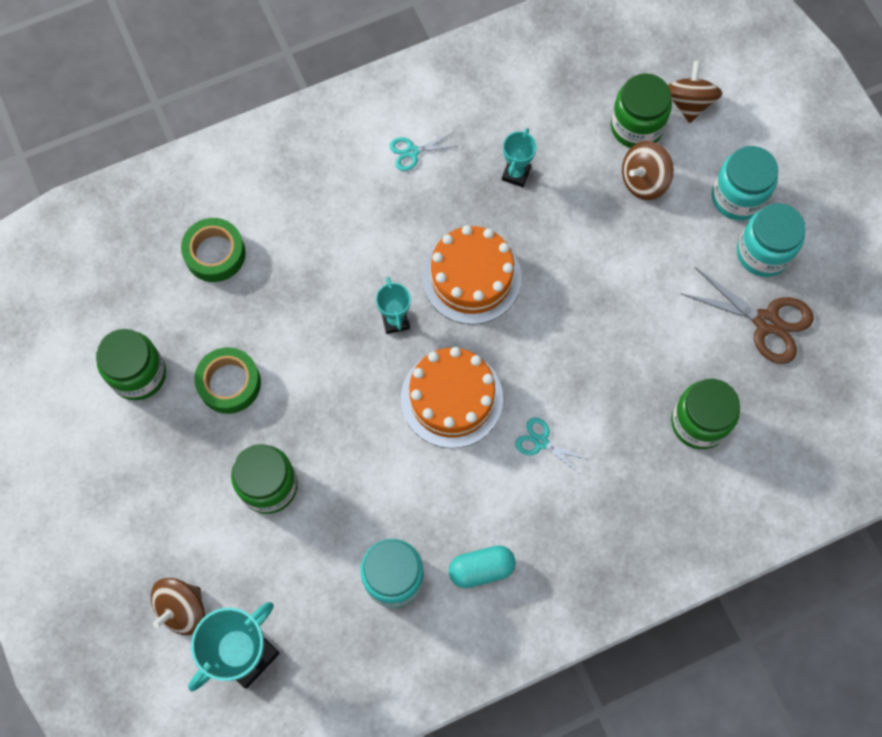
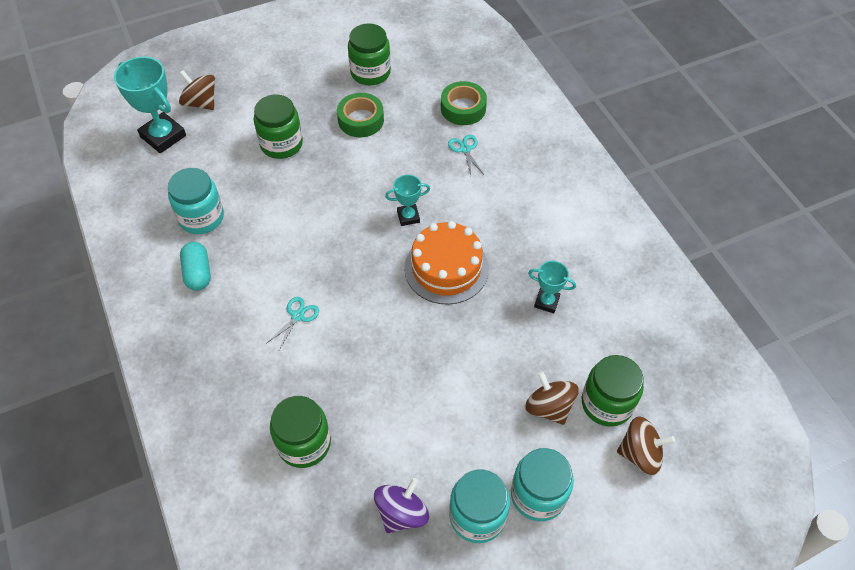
camera: 90 degrees right, 15 degrees down
(412, 152) = (560, 227): turquoise scissors -> turquoise scissors (465, 149)
(451, 398) = (340, 254): orange cake -> none
(766, 322) = (402, 513): brown scissors -> purple spinning top

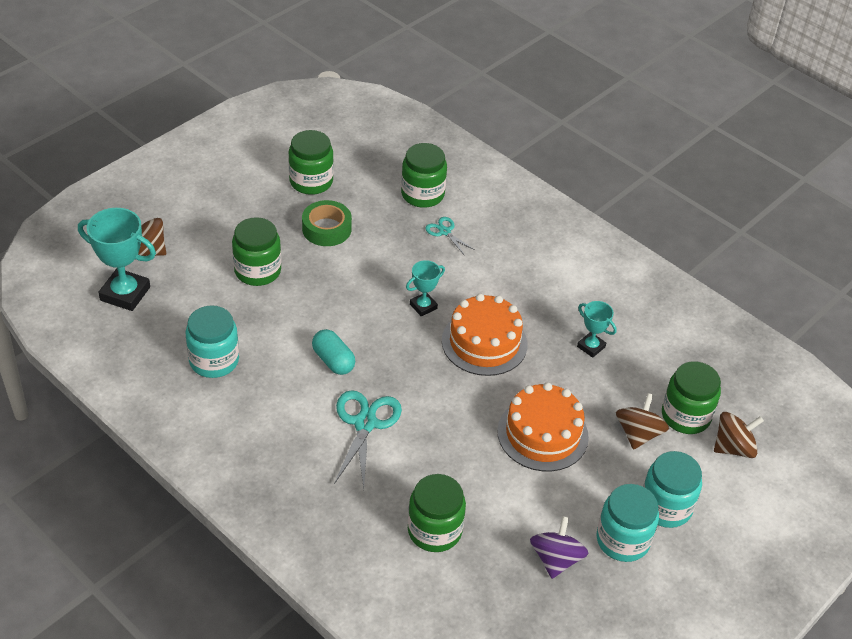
camera: 25 degrees left, 10 degrees down
(198, 273) = (241, 413): turquoise capsule -> turquoise capsule (333, 361)
(297, 316) = (365, 423): turquoise scissors -> turquoise scissors, size x1.85
(454, 378) = (542, 434): none -> orange cake
(463, 108) = (422, 194): green tape -> green jar
(546, 302) = (591, 347): turquoise trophy -> turquoise trophy turned 45 degrees clockwise
(549, 407) = (638, 434): brown spinning top -> brown spinning top turned 75 degrees clockwise

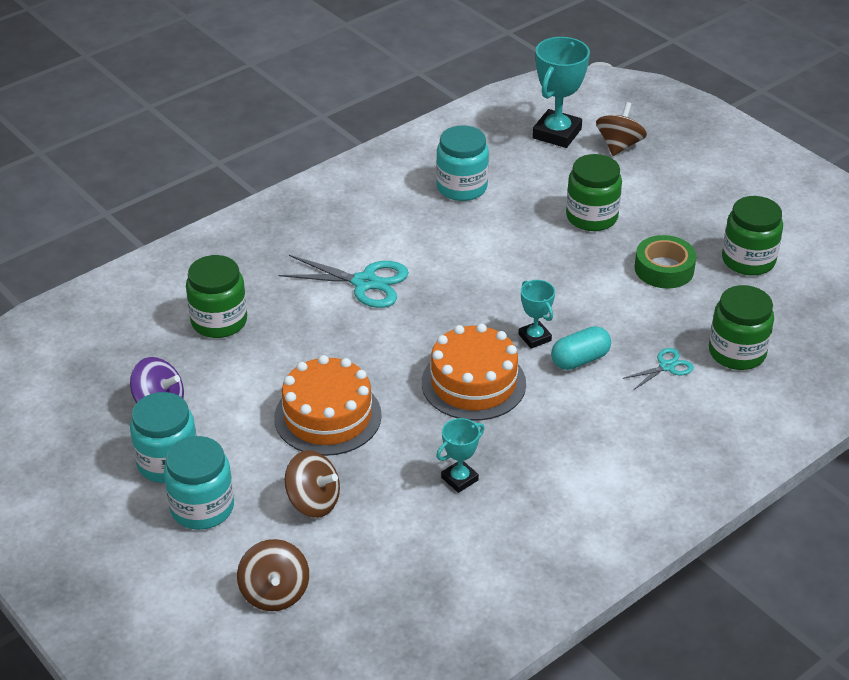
camera: 100 degrees right, 5 degrees down
(333, 361) = (454, 265): turquoise capsule -> turquoise capsule (580, 360)
(685, 416) = (334, 554): green jar -> none

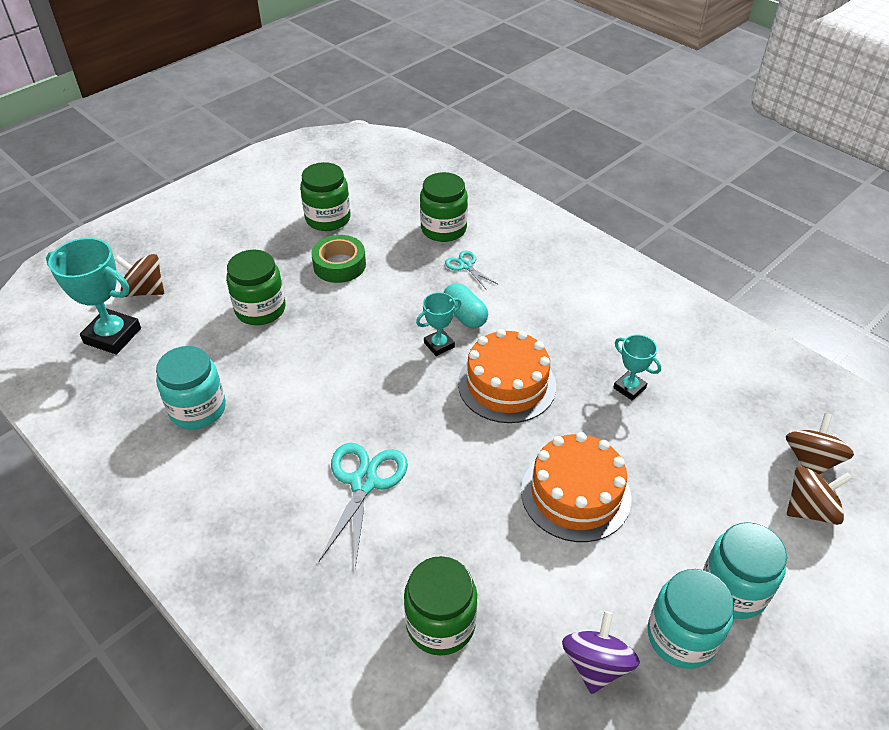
camera: 95 degrees left, 5 degrees up
(313, 501) = (691, 492): brown spinning top -> brown spinning top (810, 460)

